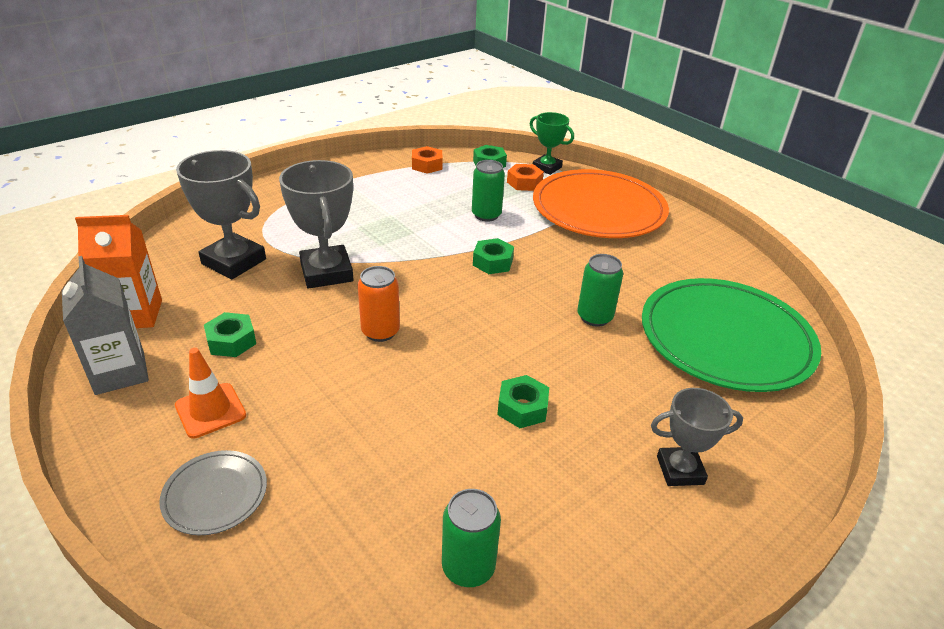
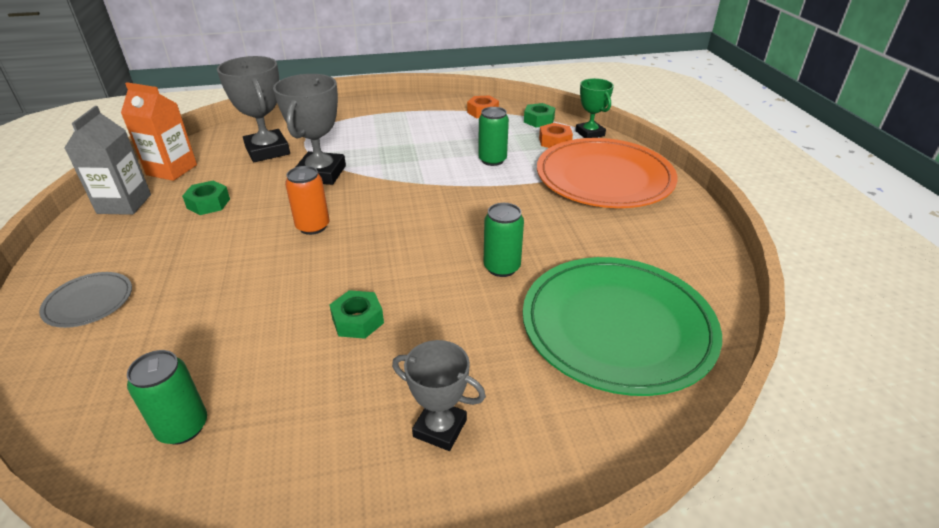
camera: 30 degrees right, 0 degrees up
(210, 410) = (146, 245): orange traffic cone -> none
(492, 262) = (458, 198): green nut -> none

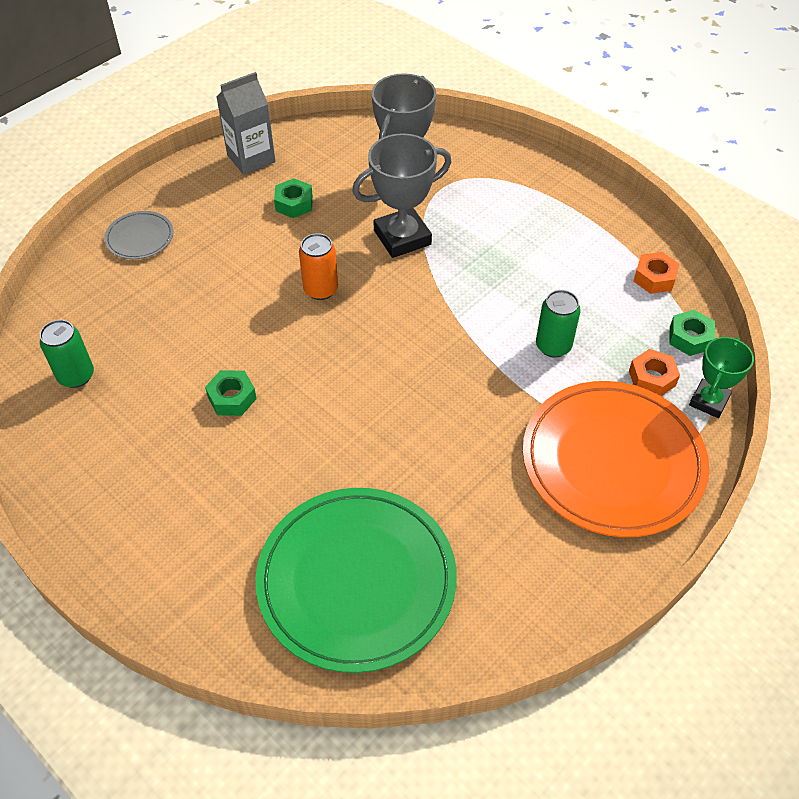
camera: 55 degrees right, 15 degrees up
(172, 170) = (317, 144): orange carton -> none
(440, 428) = (163, 514): grey trophy -> none
(502, 267) = (373, 453): green can -> none

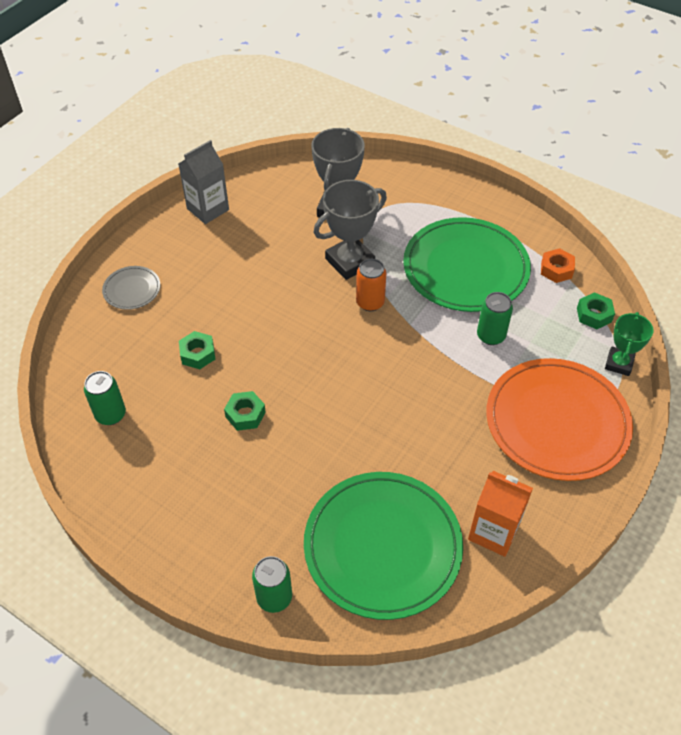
camera: 10 degrees left, 0 degrees up
(209, 621) = (274, 597): none -> green can
(294, 204) = (254, 244): green nut -> green nut (198, 354)
(320, 289) = (294, 314): orange can -> orange can (370, 302)
(500, 585) = (493, 532): none -> orange carton
(541, 262) = (465, 268): none -> green plate
(652, 378) = (572, 351): orange nut -> none

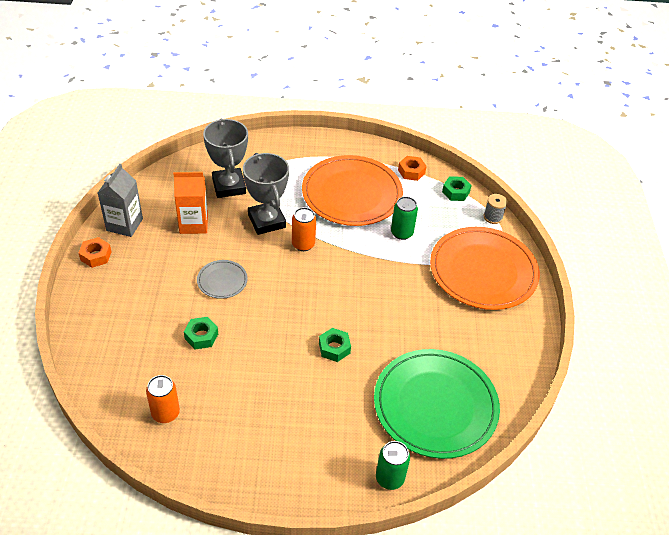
camera: 35 degrees left, 5 degrees down
(110, 414) = (165, 413): green can -> orange can
(132, 289) = (108, 311): grey plate -> grey plate (222, 281)
(160, 230) = (96, 256): none -> orange nut
(245, 414) = (272, 363): green nut -> green nut (334, 348)
(350, 262) = (266, 221): grey trophy -> grey trophy turned 45 degrees counterclockwise
(465, 268) = (352, 194): green plate -> orange plate
(493, 532) = (496, 360): orange carton -> orange carton (193, 224)
(619, 363) = (492, 217): green trophy -> grey spool

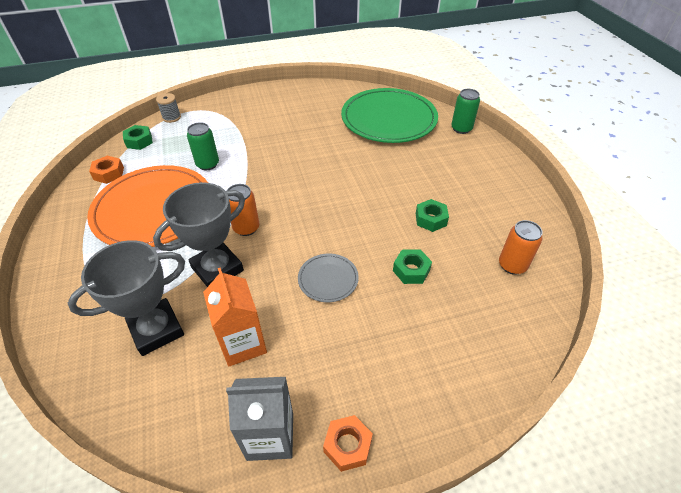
camera: 105 degrees left, 0 degrees up
(334, 348) = (368, 177): green nut -> green nut (430, 219)
(483, 271) = (241, 115): orange plate -> none

